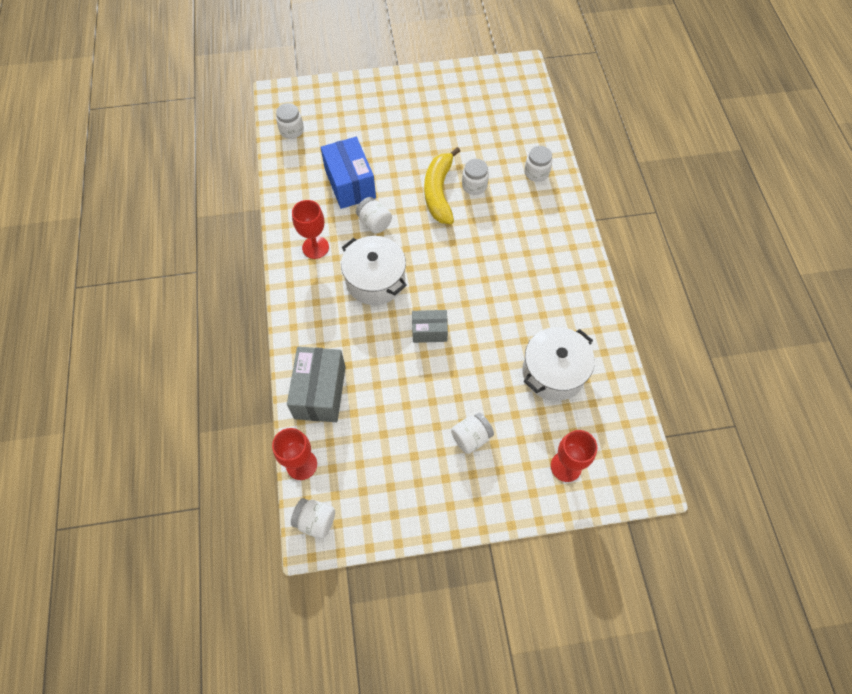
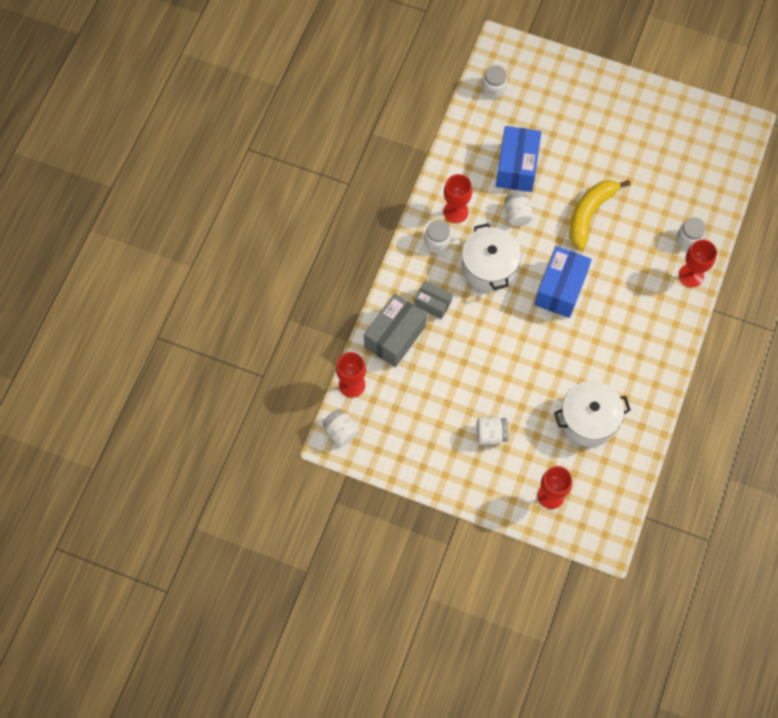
camera: 30 degrees right, 5 degrees up
(429, 331) = (508, 333): grey box -> grey box (432, 303)
(453, 267) = (560, 289): none -> blue box
(474, 185) = (625, 223): white jar -> white jar (437, 242)
(558, 200) = (691, 275): none -> red goblet

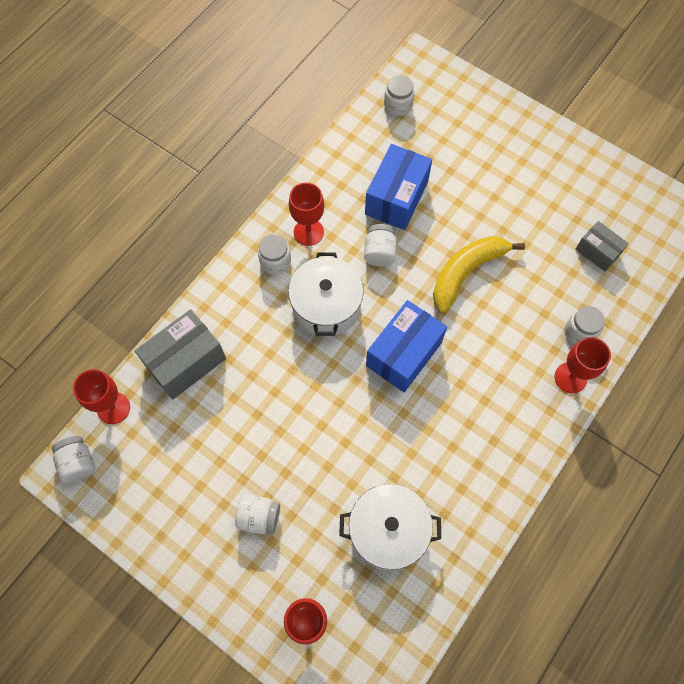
camera: 15 degrees right, 0 degrees up
(432, 303) = (244, 333): grey box -> grey box (597, 252)

